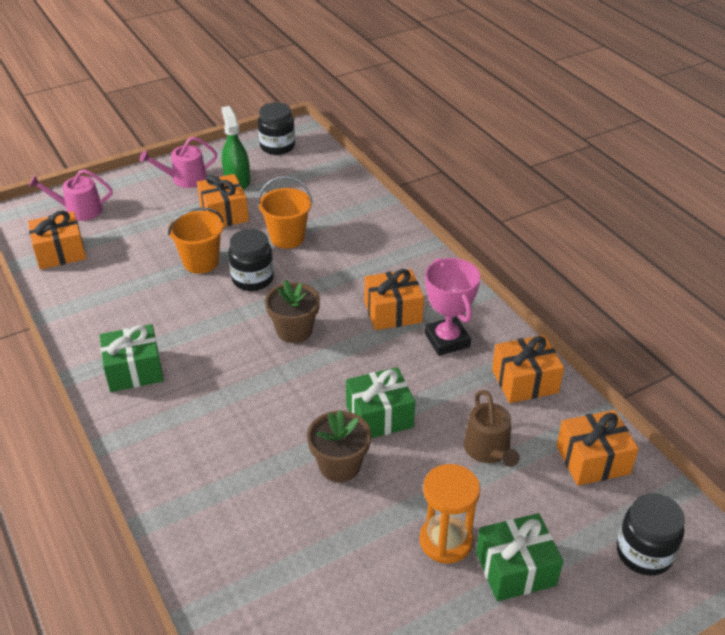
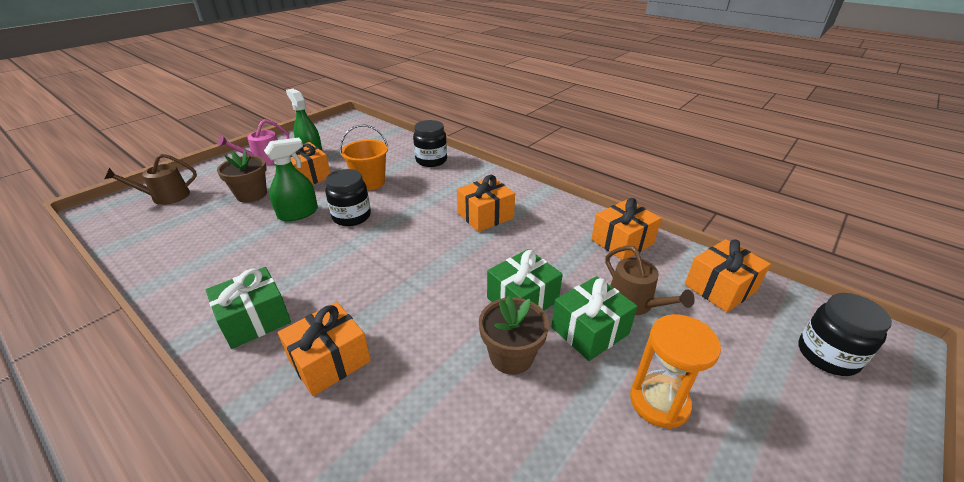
camera: 20 degrees left, 5 degrees down
(60, 252) = (150, 232): orange gift -> orange gift (329, 360)
(79, 210) = (166, 197): pink watering can -> brown watering can
(201, 262) = (298, 213): orange bucket -> green spray bottle
(277, 146) = (336, 129): black jar -> black jar (431, 160)
(294, 330) = (407, 247): brown flower pot -> brown flower pot (251, 195)
(447, 340) = (541, 226): pink trophy -> none
(515, 569) = (741, 409): green gift -> green gift (589, 330)

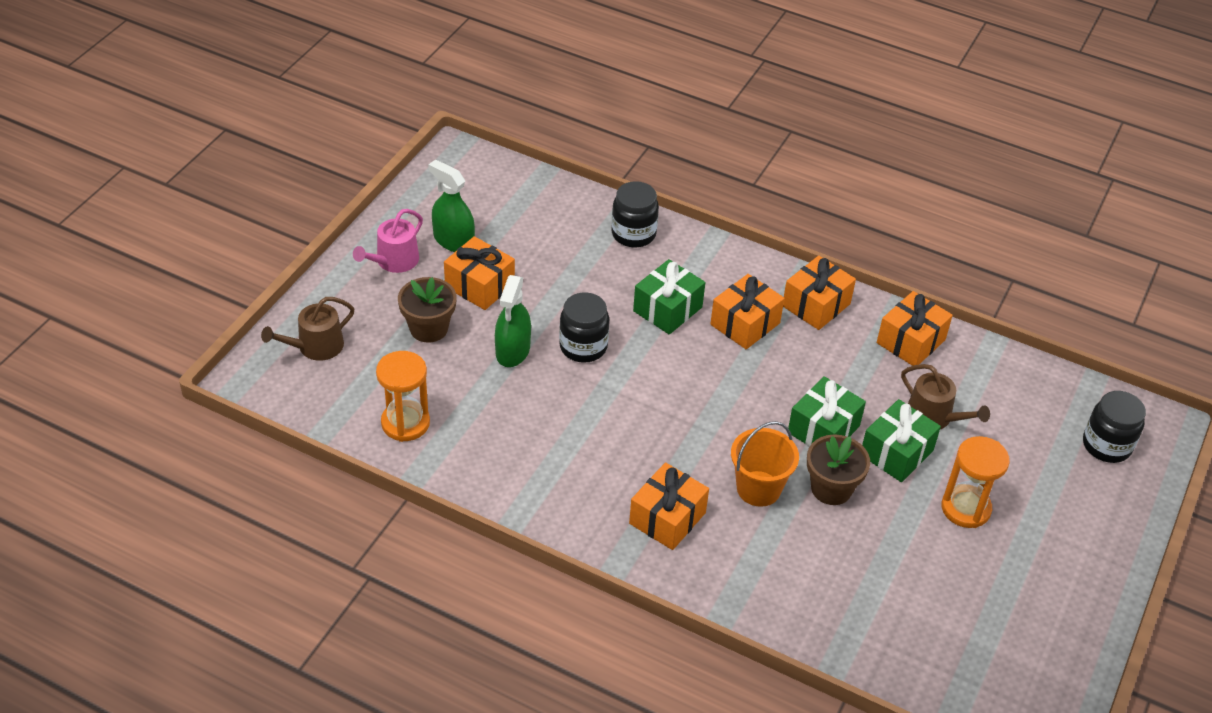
camera: 15 degrees left, 10 degrees up
(175, 249) = (405, 423): none -> orange hourglass
(255, 320) = (566, 491): green gift -> green gift (667, 309)
(298, 213) = (513, 350): green spray bottle -> green spray bottle turned 150 degrees clockwise
(370, 182) = (572, 287): orange bucket -> orange bucket (758, 488)
(720, 288) = (1015, 387): orange gift -> orange gift (816, 305)

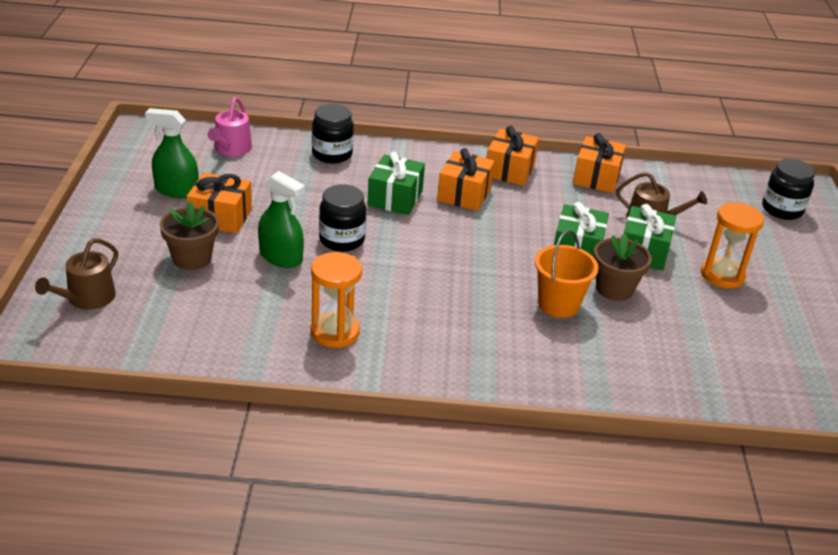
camera: 25 degrees left, 10 degrees down
(394, 261) = (128, 216): pink watering can -> pink watering can (231, 149)
(405, 423) = (213, 337): orange hourglass -> orange hourglass (335, 332)
(513, 350) = (281, 257): green spray bottle -> green spray bottle turned 45 degrees counterclockwise
(667, 518) = (500, 347): orange gift -> none

